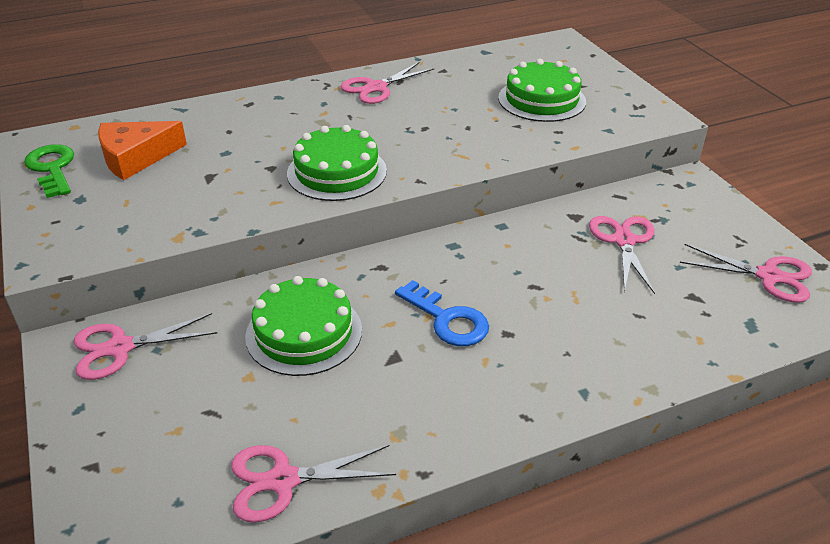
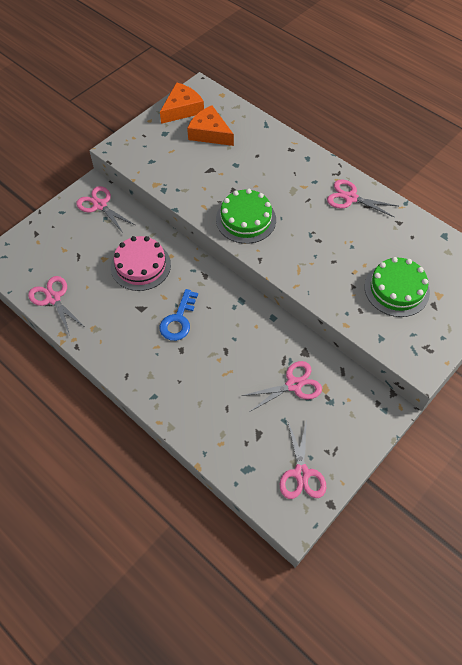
camera: 65 degrees right, 20 degrees up
(52, 168) = (182, 109): green key -> orange cheese
(304, 333) = (140, 265): green cake -> pink cake

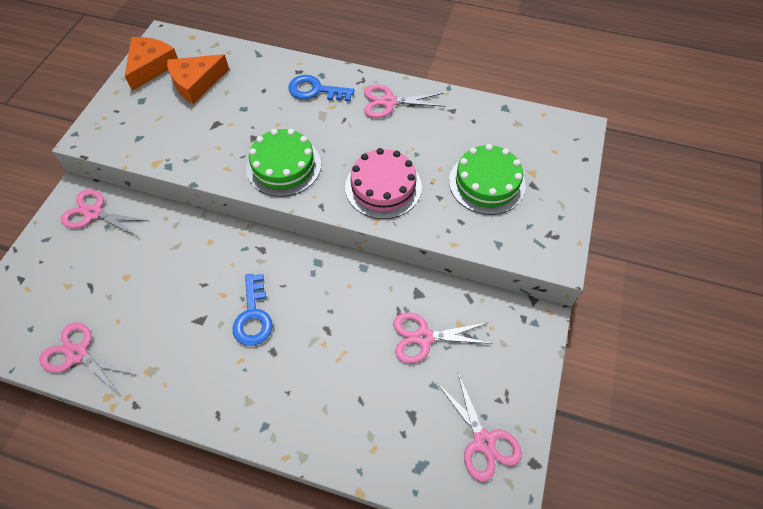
camera: 25 degrees left, 0 degrees up
(140, 265) = (177, 267): pink cake -> pink cake (383, 187)
(209, 133) = (196, 83): orange cheese -> orange cheese turned 45 degrees counterclockwise
(294, 385) = (424, 337): pink scissors -> pink scissors turned 135 degrees counterclockwise
(297, 169) = (315, 90): none -> blue key

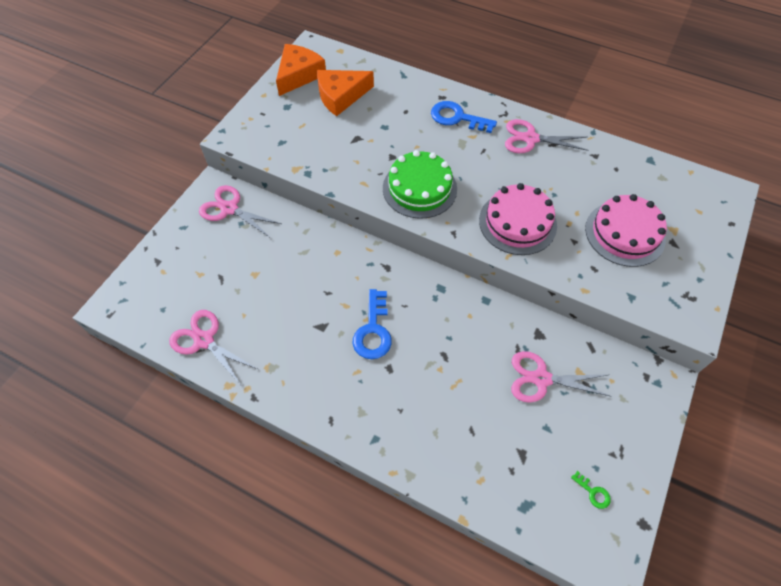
camera: 10 degrees right, 0 degrees up
(483, 441) = (593, 492): pink scissors -> green key
(487, 183) = (625, 233): green cake -> pink cake

